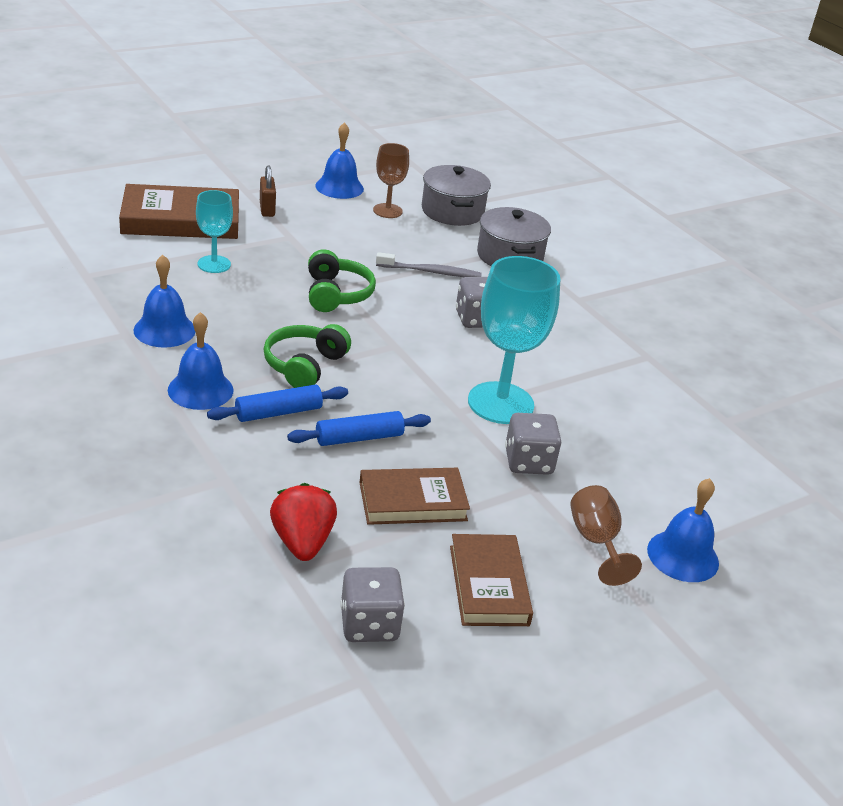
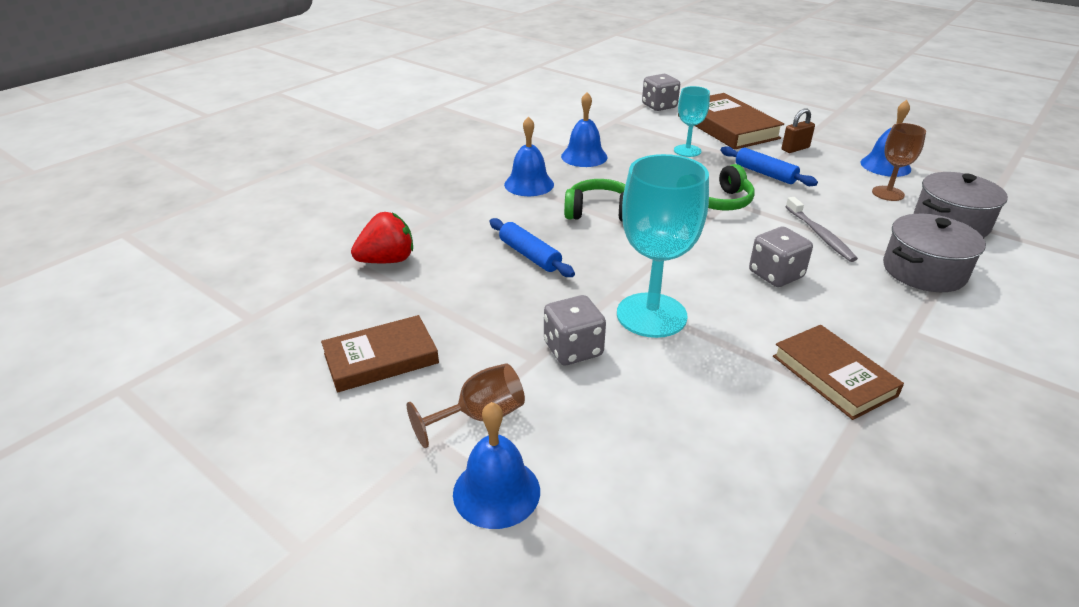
camera: 75 degrees right, 0 degrees up
(278, 412) = (530, 216): blue rolling pin -> blue rolling pin (765, 174)
(369, 624) = (309, 308): grey dice -> grey dice (659, 106)
(412, 501) = (467, 297): brown book -> brown book (833, 375)

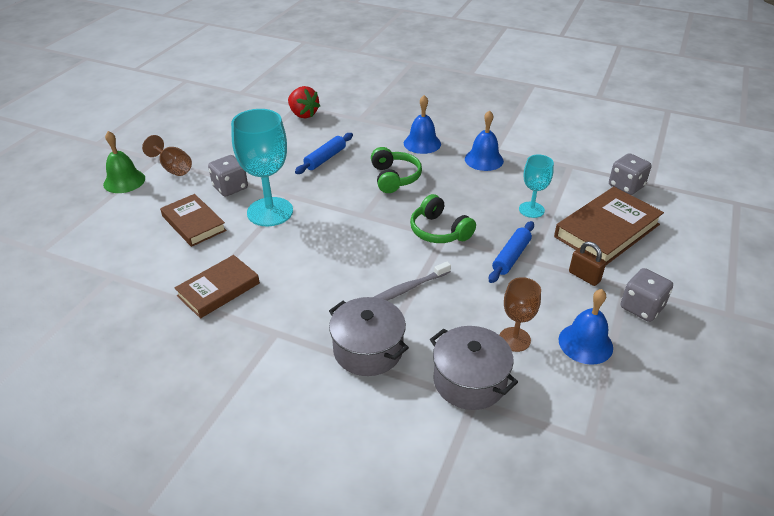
camera: 75 degrees right, 5 degrees up
(381, 358) = (214, 133): brown book -> brown book (193, 223)
(496, 491) = (124, 181): blue bell -> green bell
(775, 275) = (335, 264): grey dice -> grey dice (641, 307)

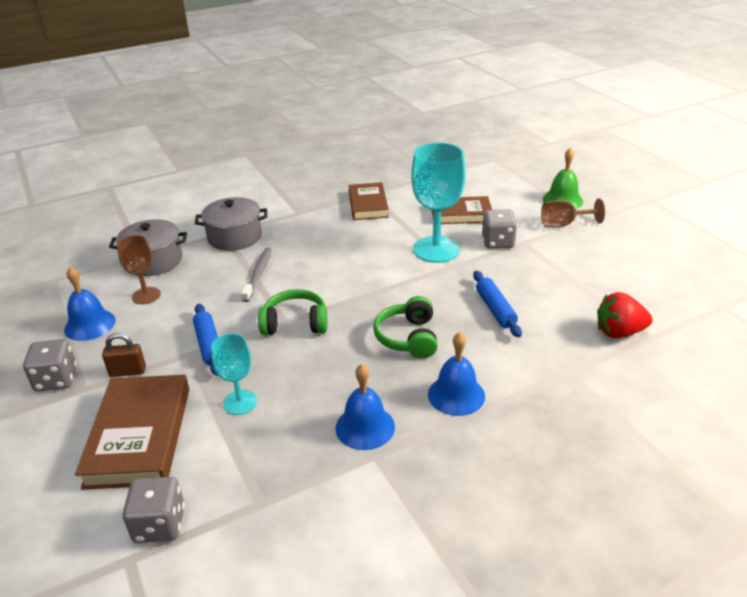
camera: 130 degrees right, 5 degrees down
(394, 178) = (408, 338): green headphones -> green headphones turned 60 degrees clockwise

